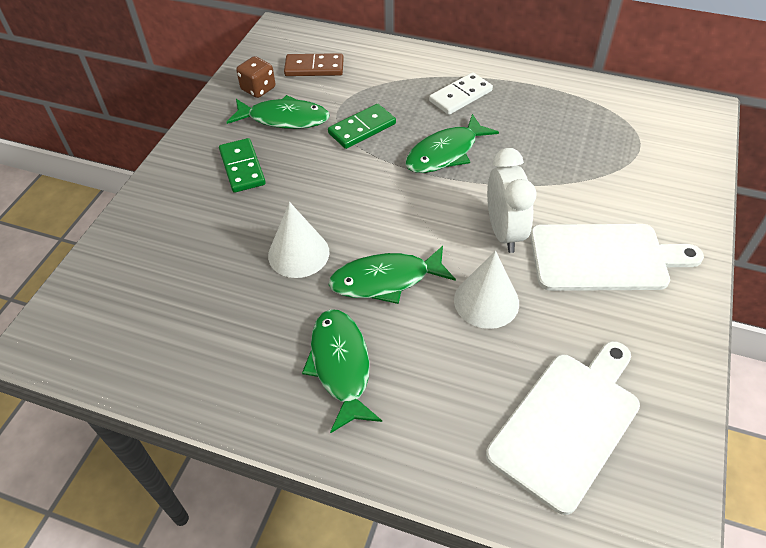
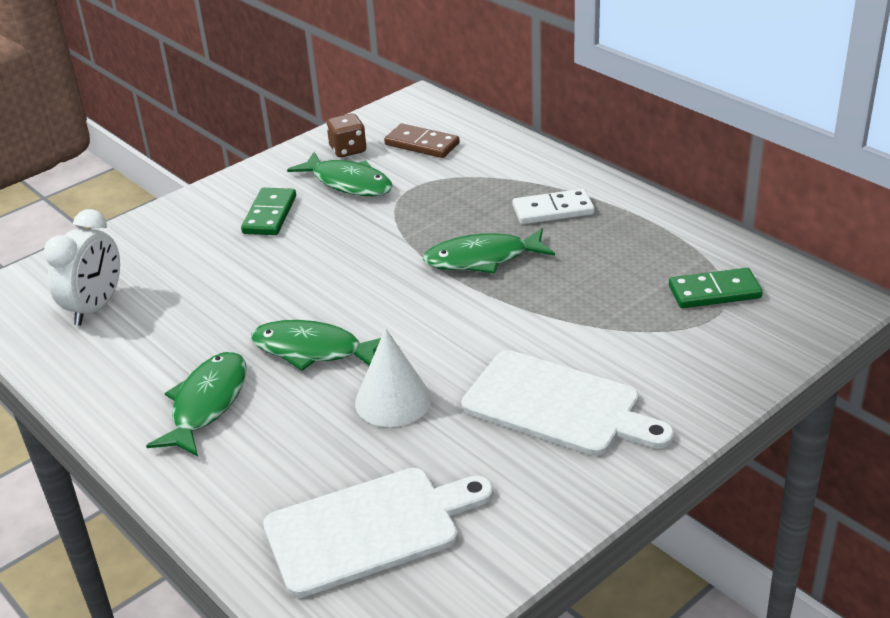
camera: 30 degrees right, 15 degrees down
(298, 253) = (254, 302): white cone -> none
(362, 129) = (417, 213): green domino -> green domino (714, 292)
(504, 232) = (472, 348): white clock -> white clock (96, 308)

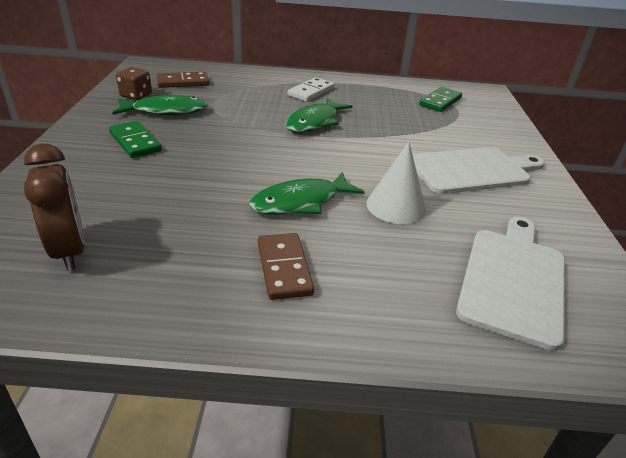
camera: 50 degrees left, 0 degrees up
(96, 308) = (69, 251): white clock -> brown clock
(207, 404) = (284, 268): green fish -> brown domino

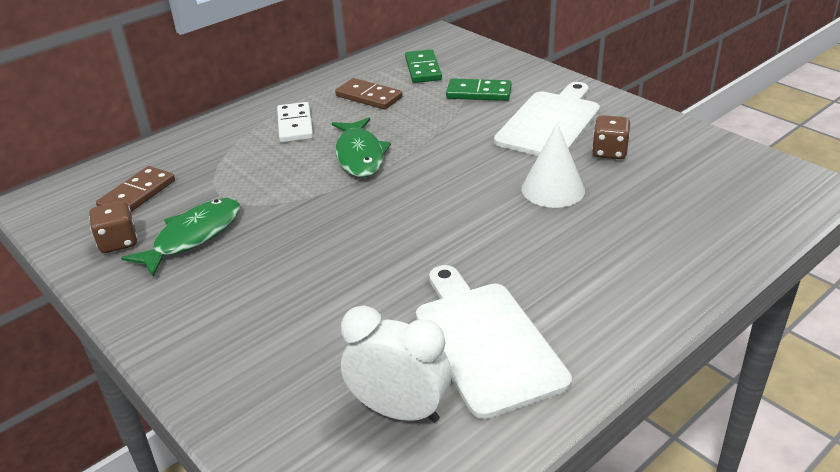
camera: 40 degrees left, 0 degrees up
(69, 251) = (399, 411): brown clock -> white clock
(135, 142) = (236, 287): green domino -> green domino (479, 93)
(284, 268) = (569, 291): brown domino -> brown domino (369, 97)
(301, 202) = (486, 235): green fish -> none
(485, 211) = (609, 152): none -> brown dice
(513, 280) = (698, 191): white cutting board -> white cutting board (486, 342)

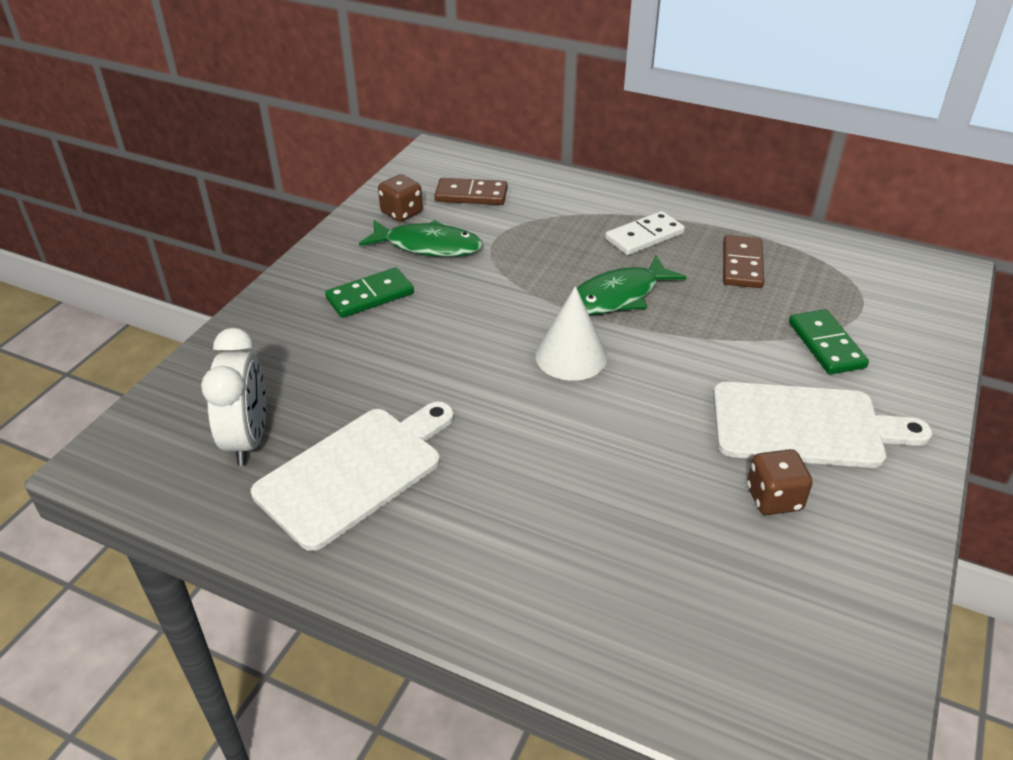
camera: 65 degrees right, 5 degrees up
(423, 69) = (843, 284): green domino -> green domino (370, 296)
(553, 189) = (650, 462): white cone -> white cone (571, 356)

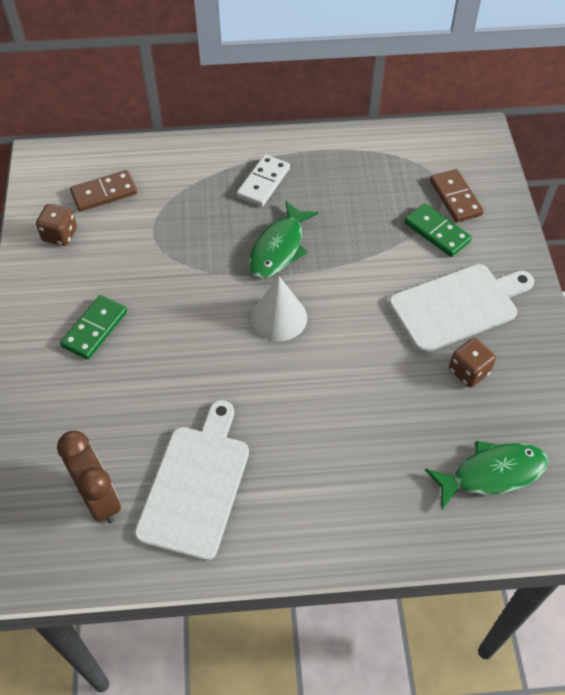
camera: 30 degrees left, 15 degrees up
(248, 439) = (99, 498): white clock -> brown clock
(428, 246) = (105, 260): green fish -> green fish (492, 473)
(742, 265) = (346, 182): brown domino -> brown domino (455, 198)

